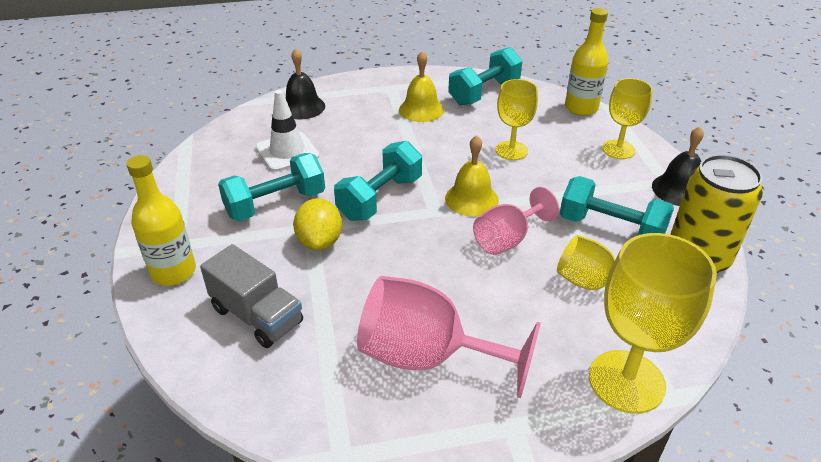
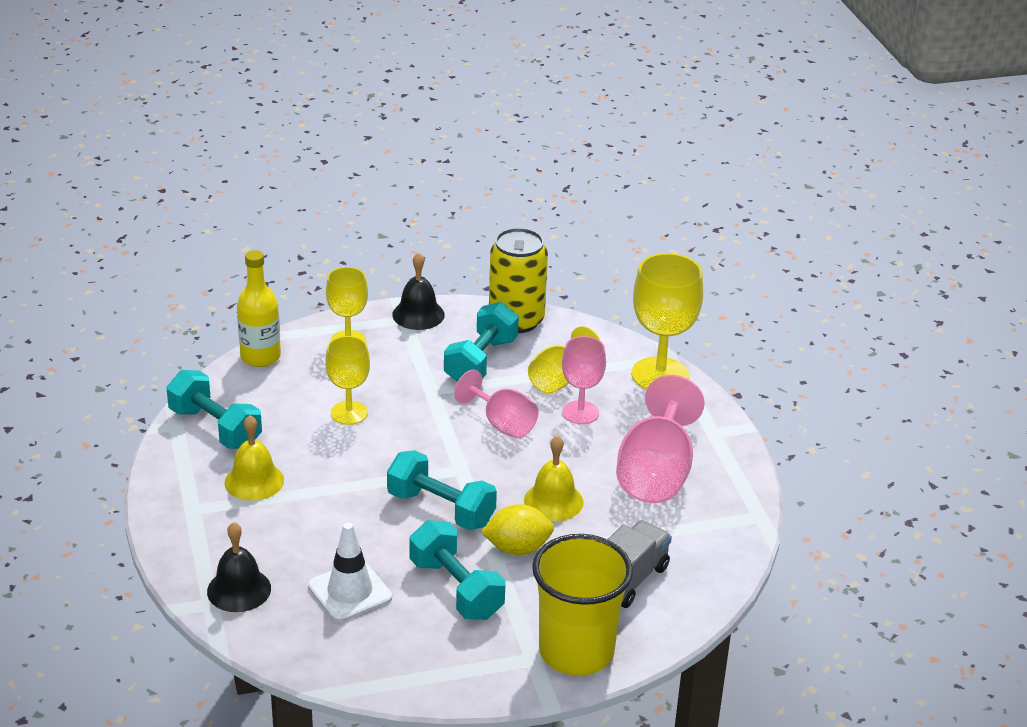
camera: 95 degrees left, 5 degrees down
(173, 272) = (576, 651): yellow bottle -> yellow cup
(471, 199) = (439, 444): yellow bell -> yellow bell (553, 501)
(535, 299) = (580, 412): none -> pink goblet

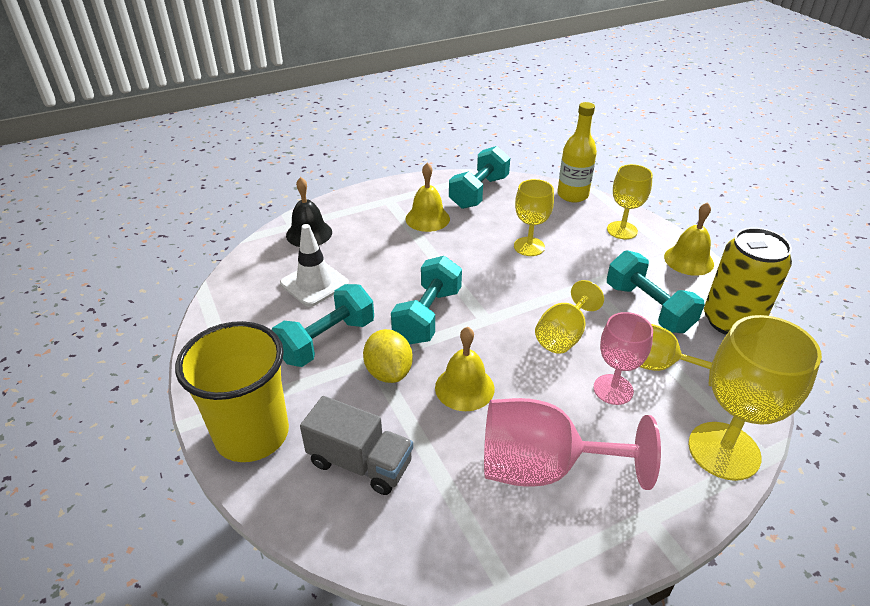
camera: 80 degrees right, 5 degrees up
(418, 314) = (688, 260): black bell -> yellow bell
(481, 361) = (648, 308): turquoise dumbbell -> turquoise dumbbell turned 45 degrees clockwise
(502, 424) = (563, 335): pink goblet -> yellow goblet

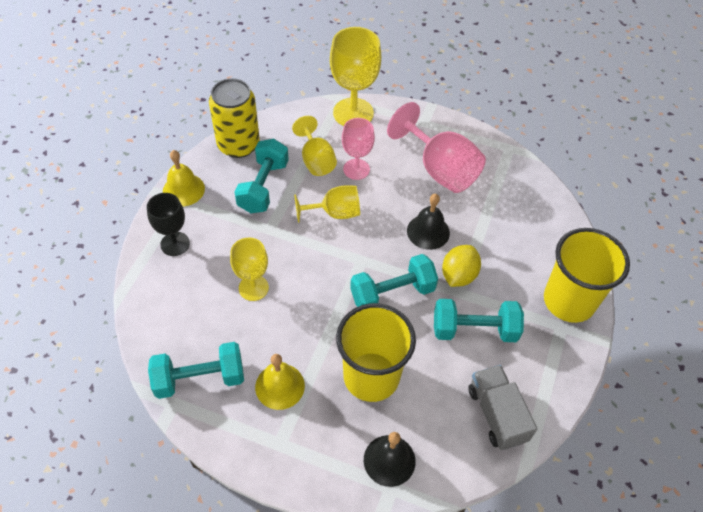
camera: 135 degrees left, 15 degrees up
(314, 283) = (437, 391): white traffic cone -> none
(360, 463) = (523, 239): grey truck -> grey truck (496, 414)
(374, 260) = (371, 376): none -> yellow cup
(464, 388) = (428, 231): yellow bell -> black bell
(572, 195) = (143, 305): yellow bottle -> none
(622, 230) = (175, 244): yellow goblet -> black goblet

